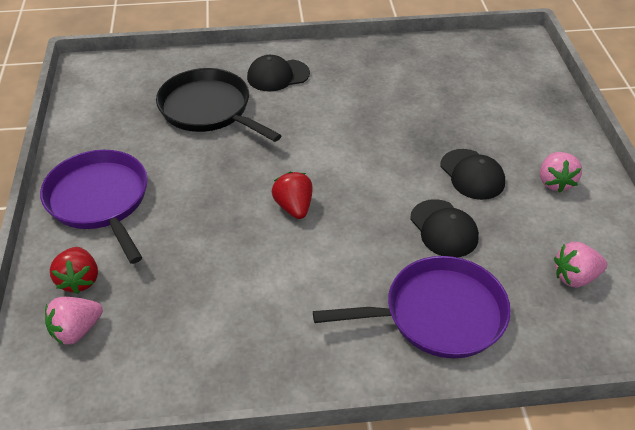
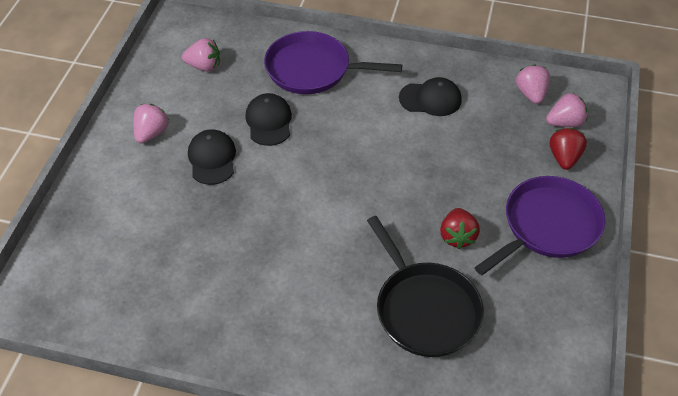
camera: 160 degrees left, 5 degrees up
(100, 200) = (547, 226): purple pan -> purple pan turned 120 degrees counterclockwise
(125, 364) = (531, 94): none -> pink strawberry
(278, 75) = (331, 339): black cap -> black cap (430, 99)
(294, 207) = (378, 171): red strawberry -> red strawberry (457, 236)

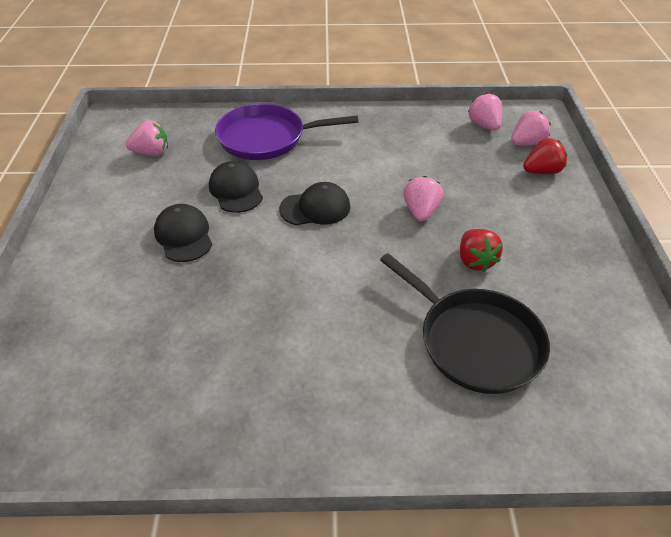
camera: 15 degrees left, 5 degrees down
(151, 133) = (107, 223): pink strawberry -> pink strawberry (420, 211)
(430, 99) = (392, 144): black cap -> black cap (315, 208)
(547, 226) = (558, 233): purple pan -> none
(564, 158) = (541, 171): red strawberry -> red strawberry turned 75 degrees clockwise

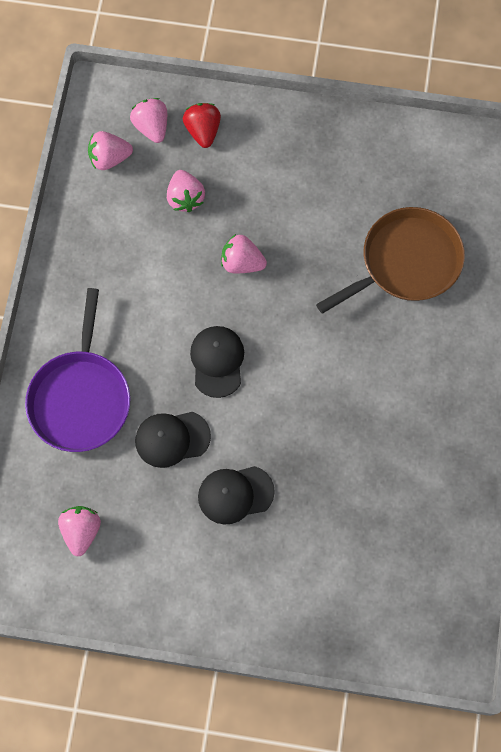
camera: 80 degrees left, 25 degrees up
(469, 169) = (185, 198): none -> pink strawberry
(475, 261) = (317, 234): red strawberry -> none
(475, 341) = (406, 262): black pan -> brown pan

